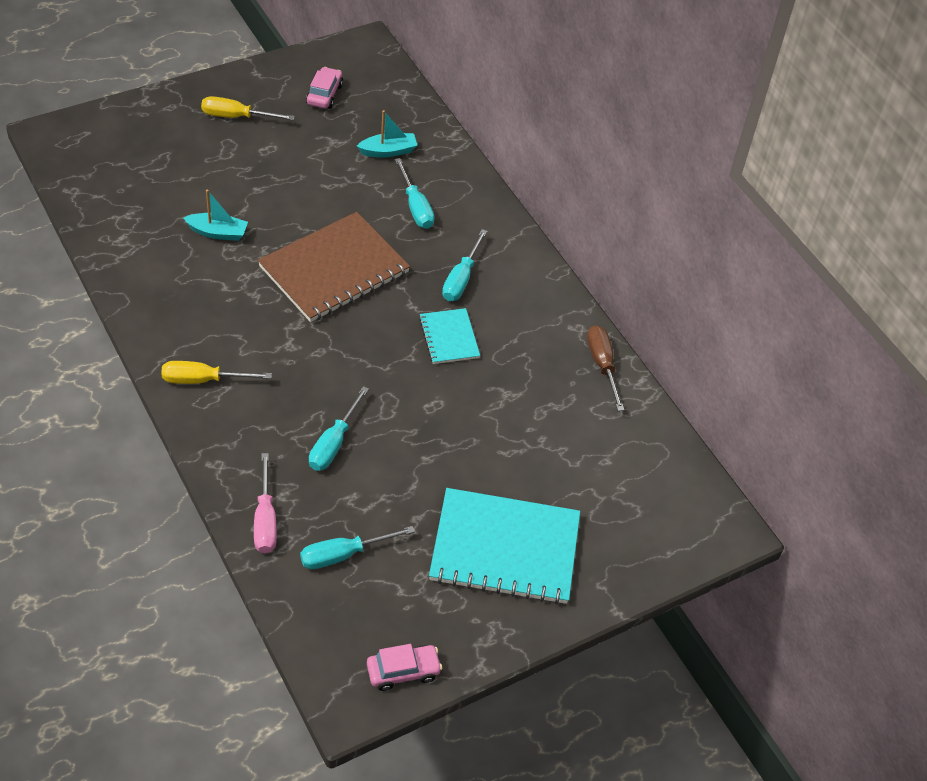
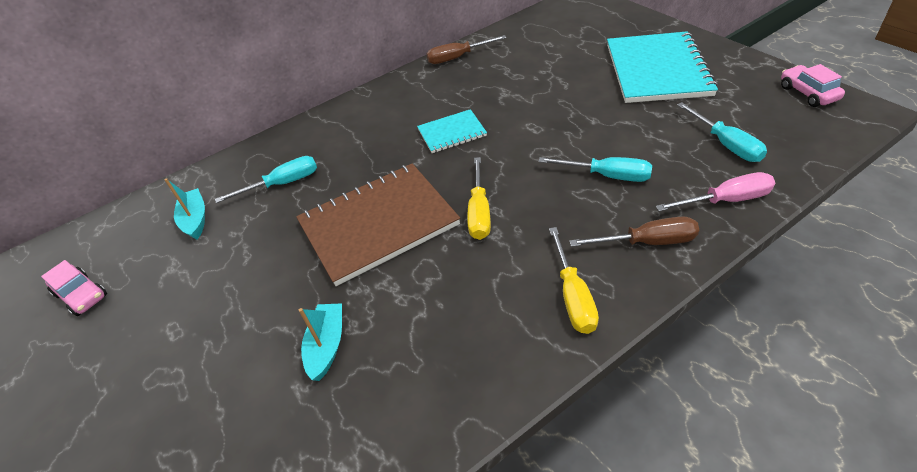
camera: 85 degrees left, 5 degrees down
(236, 117) = (99, 383): yellow screwdriver -> yellow screwdriver (479, 212)
(239, 445) = (647, 242): none -> brown screwdriver
(324, 94) = (81, 295): pink car -> pink car turned 150 degrees counterclockwise
(334, 269) = (378, 224): brown notebook -> brown notebook turned 75 degrees counterclockwise
(461, 279) = (378, 138): turquoise screwdriver -> none

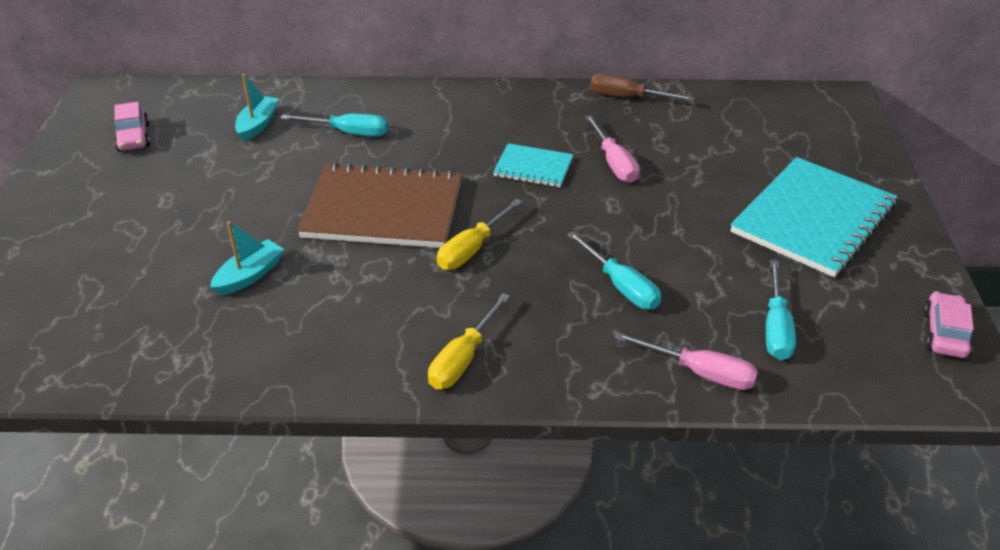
camera: 30 degrees right, 5 degrees down
(501, 101) = (614, 163): none -> pink screwdriver
(647, 242) = (579, 360): brown screwdriver -> none

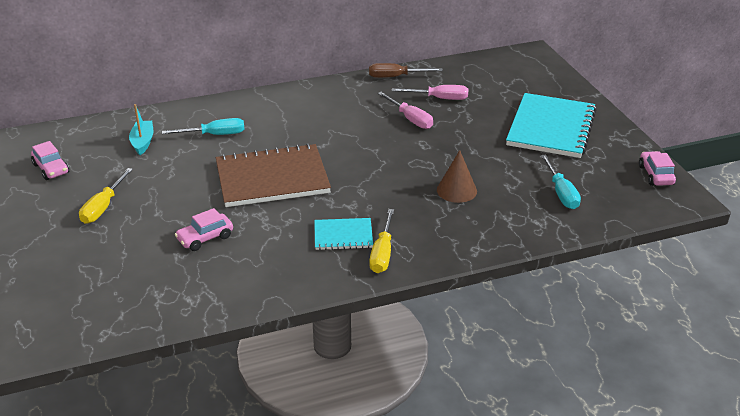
camera: 20 degrees left, 5 degrees down
(250, 275) = (205, 238): turquoise boat -> pink car
(472, 249) = (348, 189): yellow screwdriver -> yellow screwdriver (103, 207)
(533, 167) = (358, 132): turquoise notebook -> turquoise notebook (343, 235)
(621, 286) = (456, 190): turquoise screwdriver -> brown cone
(700, 373) = (530, 227): pink screwdriver -> pink screwdriver (439, 98)

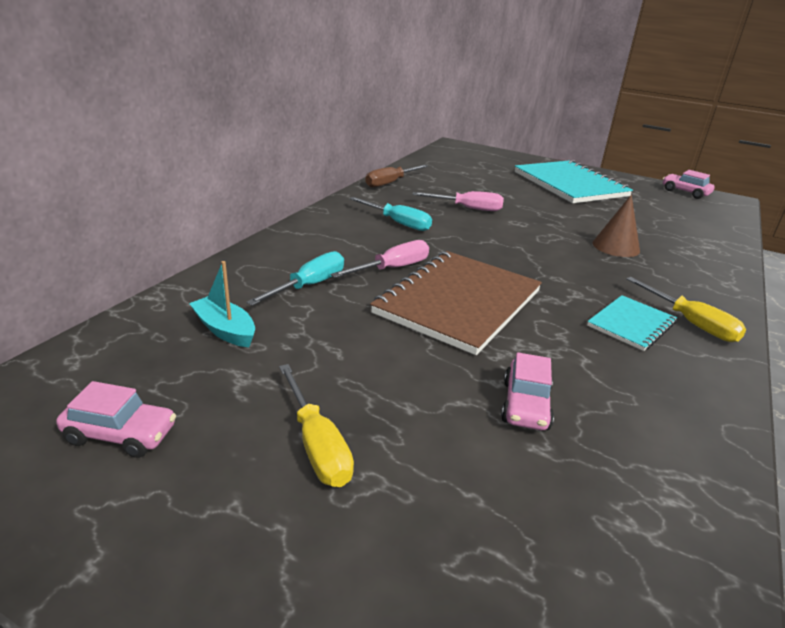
camera: 45 degrees left, 5 degrees down
(439, 98) = (457, 188): pink screwdriver -> pink screwdriver (392, 268)
(561, 193) = (672, 221): turquoise screwdriver -> turquoise screwdriver (398, 223)

